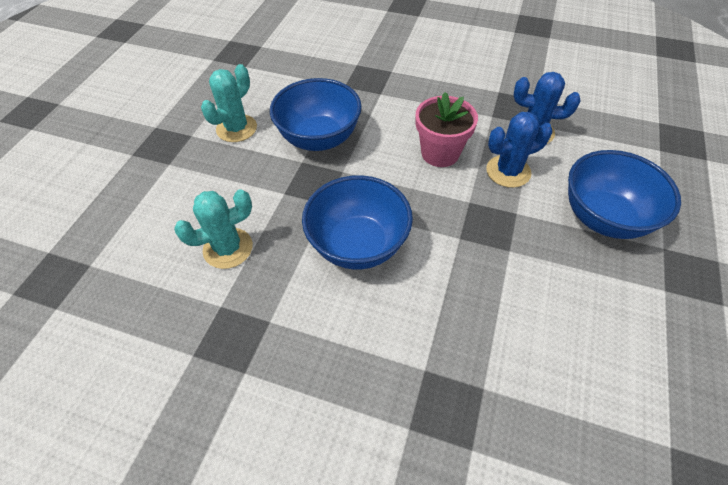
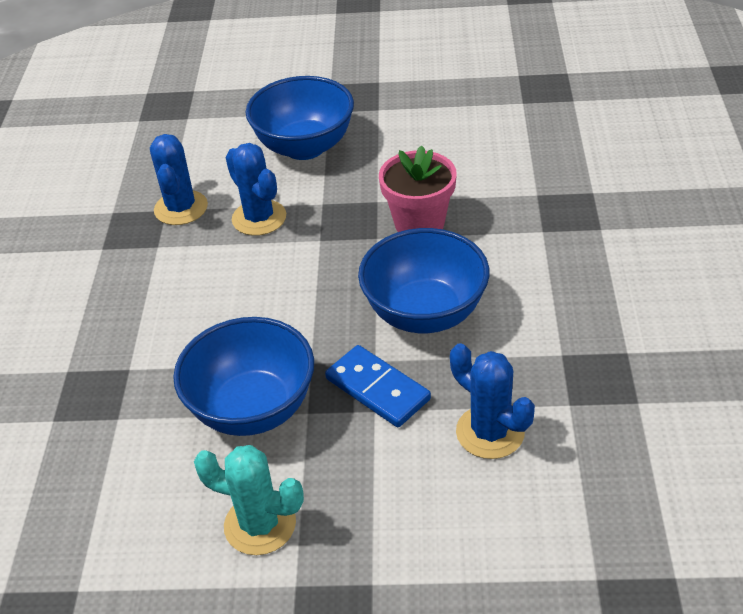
camera: 105 degrees left, 10 degrees down
(228, 248) = (490, 432): turquoise cactus -> blue cactus
(300, 199) = (378, 389): none -> blue domino
(440, 153) = (245, 279): pink flower pot -> pink flower pot (419, 223)

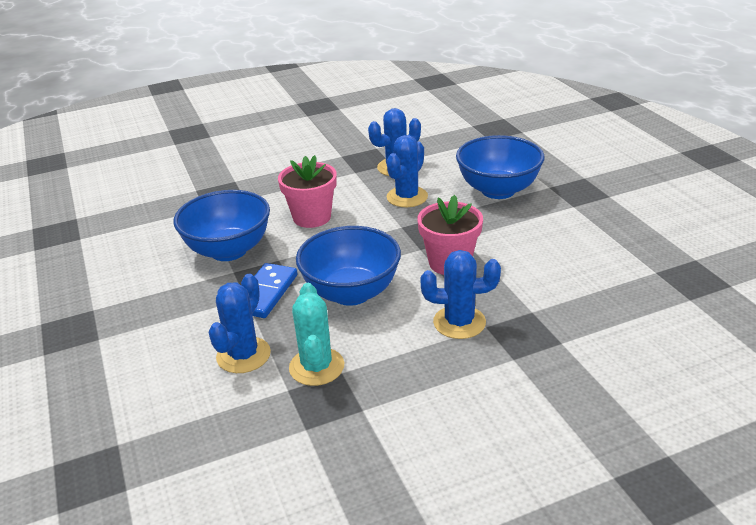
camera: 65 degrees right, 10 degrees down
(236, 311) = (312, 217): none -> pink flower pot
(260, 524) = (136, 282): turquoise cactus -> turquoise cactus (316, 367)
(526, 247) = (459, 322): none -> blue cactus

